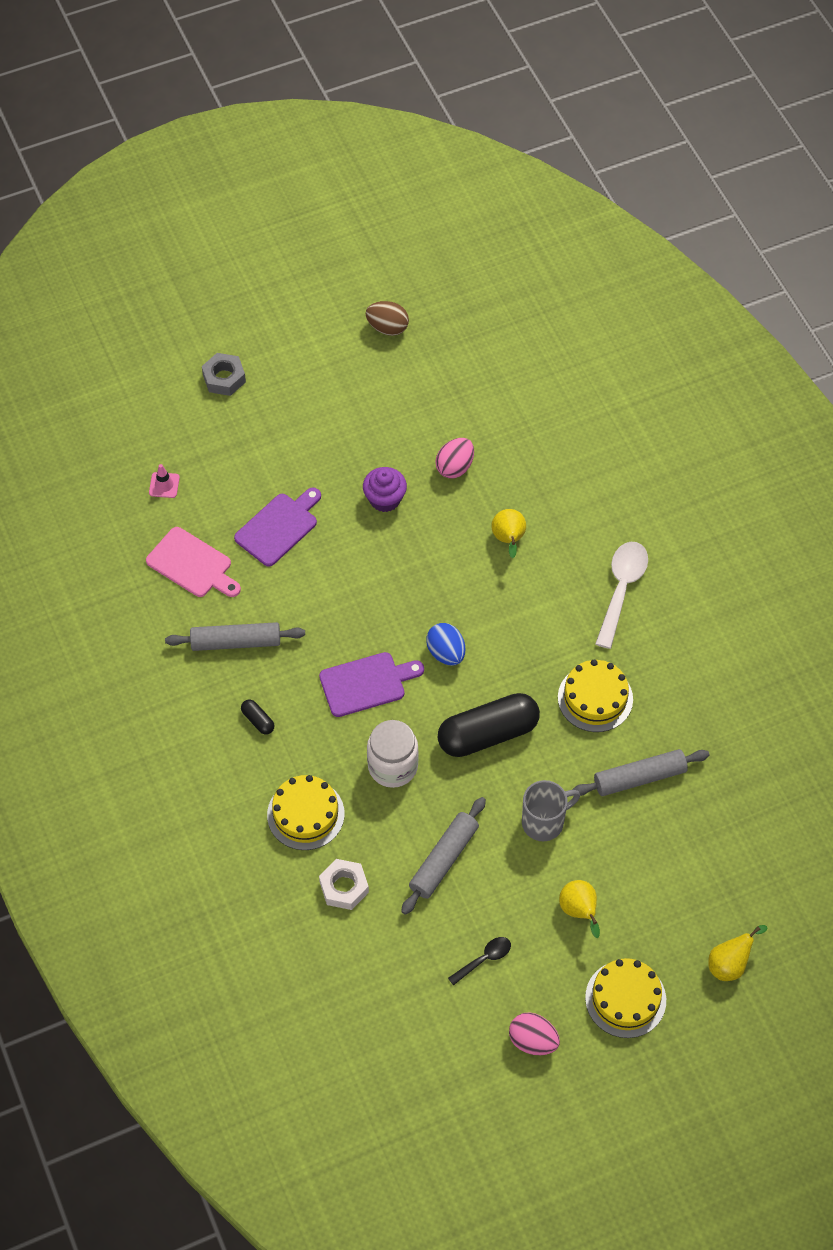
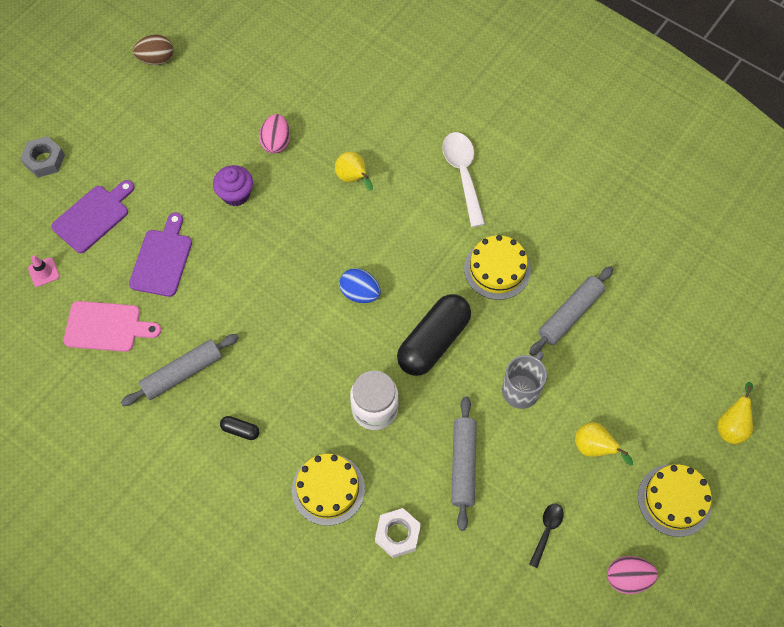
camera: 30 degrees left, 5 degrees up
(366, 683) = (311, 351): purple cutting board -> purple cutting board (93, 216)

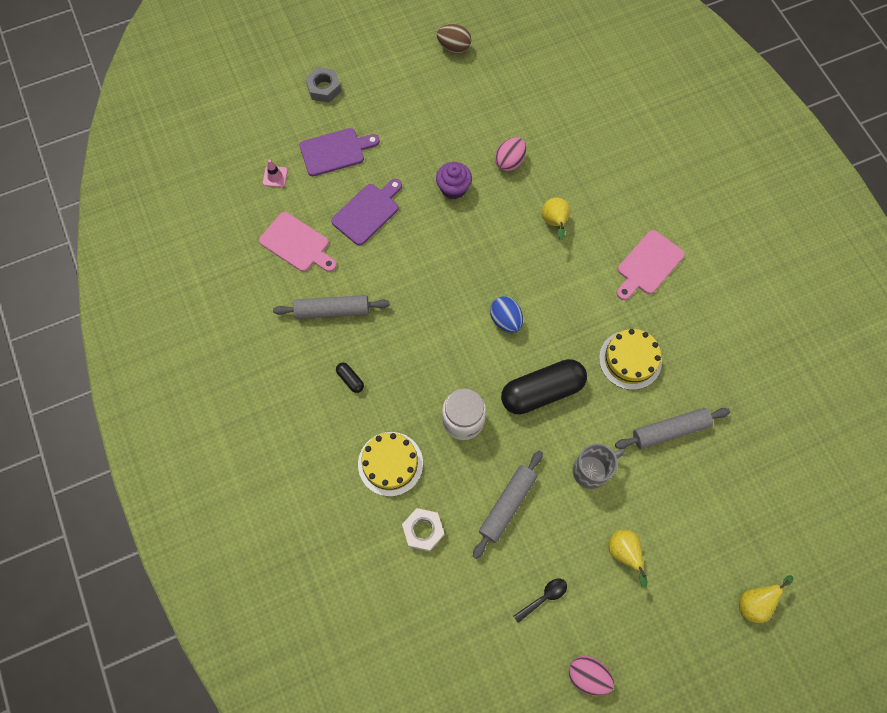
camera: 30 degrees right, 5 degrees up
(463, 174) = (648, 265): white spoon -> pink cutting board
(674, 500) = (666, 635): yellow cake -> none

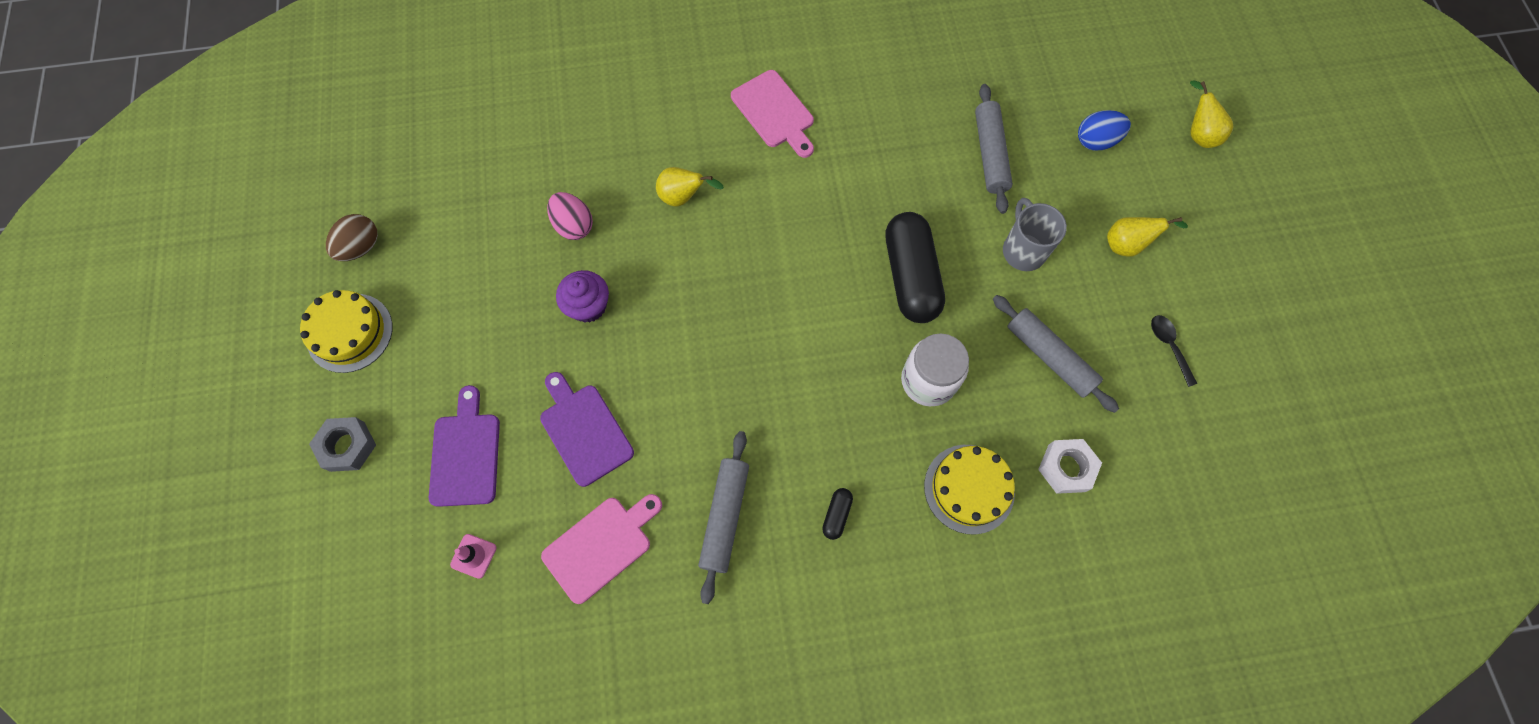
camera: 75 degrees left, 0 degrees up
(350, 379) = (836, 515): black capsule -> black capsule turned 45 degrees counterclockwise
(505, 320) = (803, 292): blue egg -> blue egg (1096, 141)
(588, 675) = (1263, 323): pink egg -> none
(630, 360) = (893, 168): yellow cake -> yellow cake (350, 332)

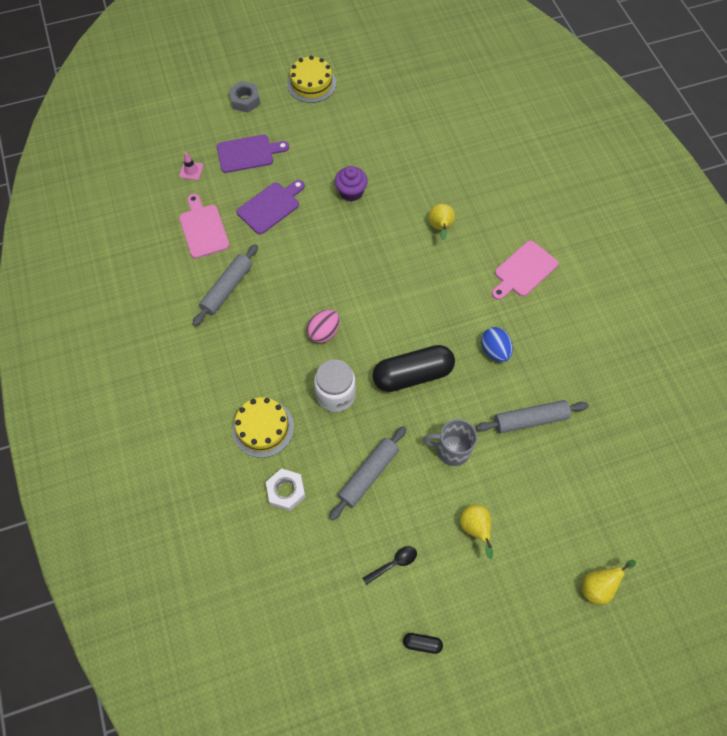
camera: 80 degrees right, 5 degrees down
(361, 247) = (365, 74): brown egg -> none
(574, 225) = (405, 173): pink egg -> pink egg (324, 332)
(601, 545) = (203, 229): pink cutting board -> pink cutting board turned 150 degrees counterclockwise
(725, 516) = (227, 288): grey rolling pin -> grey rolling pin turned 60 degrees counterclockwise
(836, 515) = (235, 350): black capsule -> black capsule (422, 643)
(1023, 250) = (452, 450): grey mug -> grey mug turned 150 degrees counterclockwise
(1096, 141) = (565, 500): blue egg -> blue egg (494, 350)

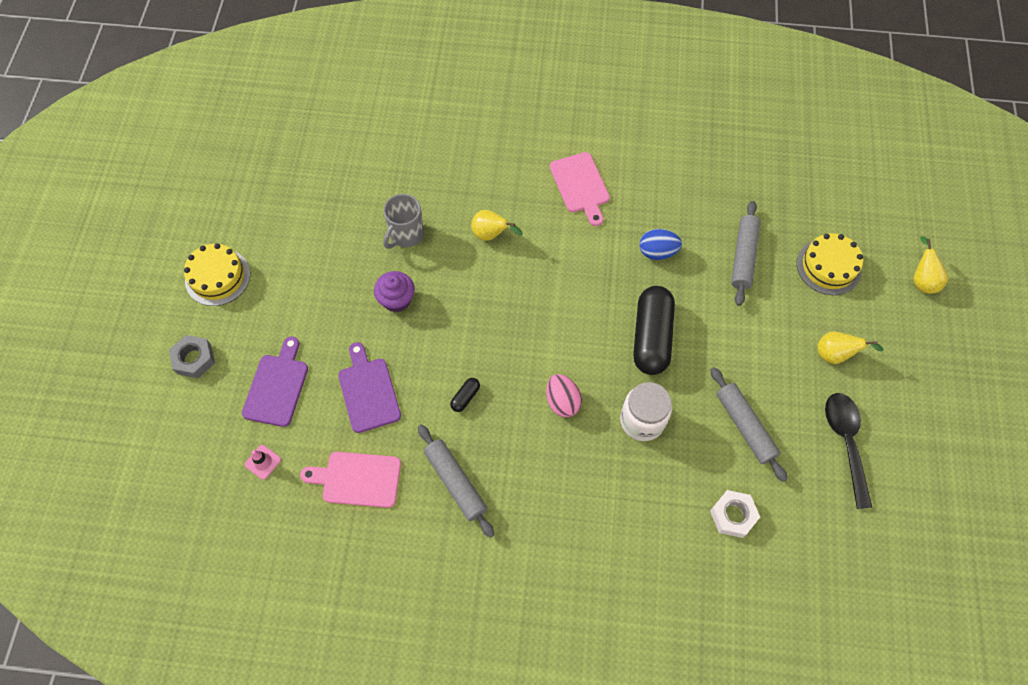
camera: 65 degrees left, 0 degrees up
(263, 428) = (650, 511): yellow cake -> yellow cake (828, 266)
(394, 563) = (845, 442): black spoon -> black spoon, size x1.84
(422, 643) = (931, 451): black capsule -> black capsule (465, 397)
(452, 450) = (748, 338): grey mug -> grey mug (406, 235)

